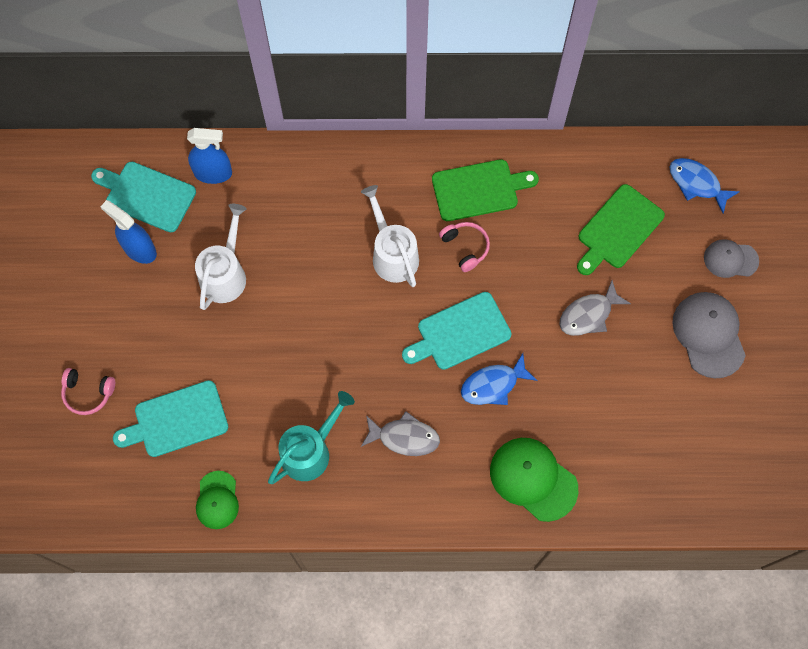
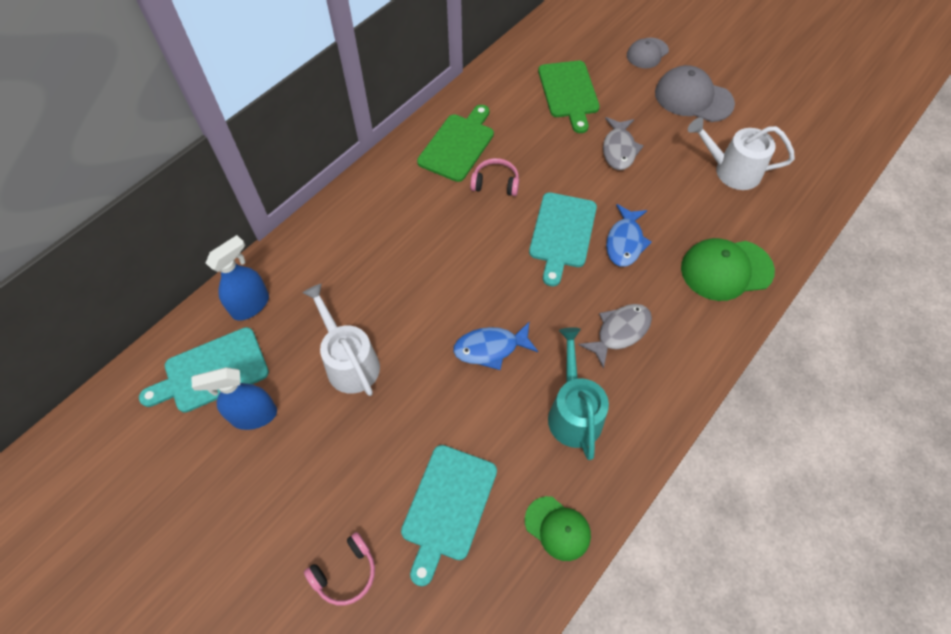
camera: 50 degrees left, 10 degrees down
(392, 254) = (454, 231): white watering can -> white watering can (731, 171)
(697, 184) = (576, 34): blue fish -> blue fish (490, 348)

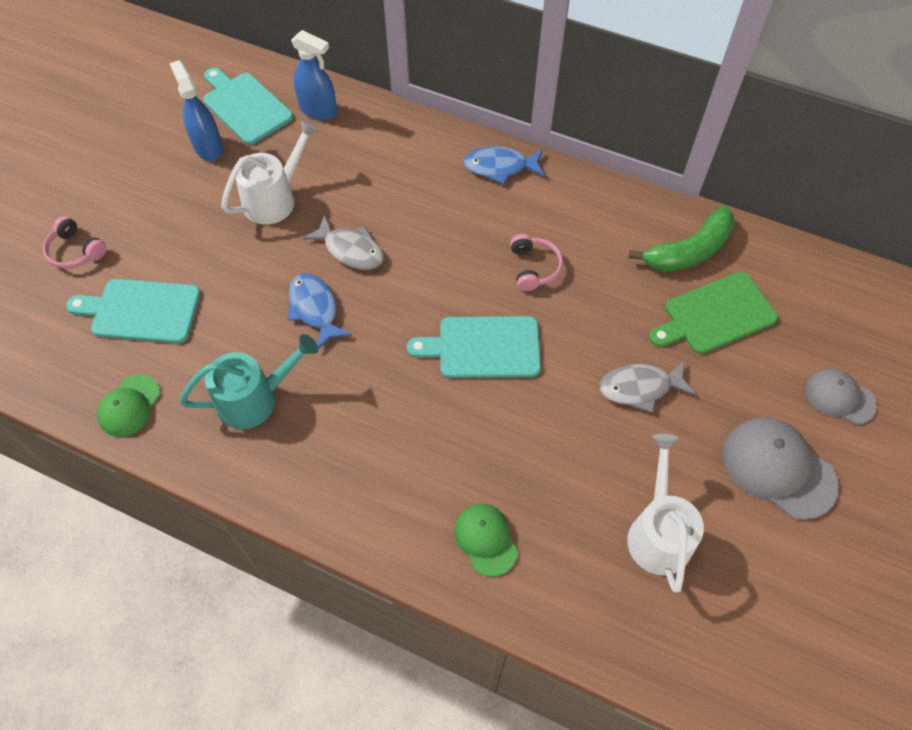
camera: 75 degrees right, 0 degrees up
(458, 145) = (577, 219): green cutting board -> none
(509, 90) = (688, 251): none -> green banana
(619, 332) = (363, 428): grey fish -> grey fish (350, 250)
(625, 242) = (492, 416): blue fish -> blue fish (500, 167)
(693, 98) = (778, 468): grey cap -> grey cap turned 60 degrees counterclockwise
(726, 269) = (485, 539): green cap -> green cap, size x0.62

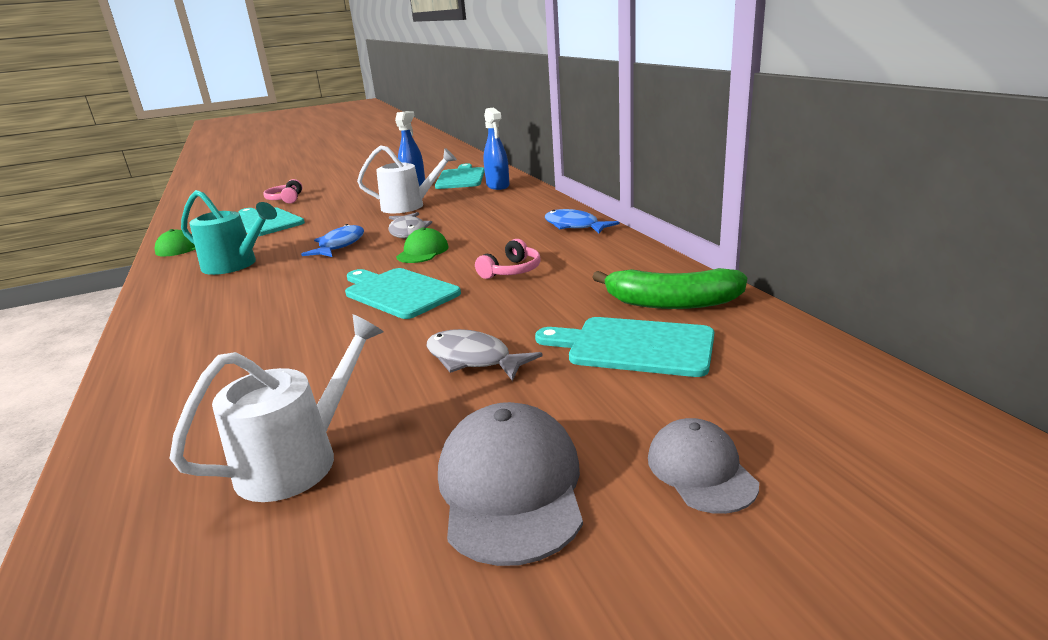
camera: 45 degrees right, 35 degrees down
(485, 539) = (186, 383): green cap -> green cap (422, 252)
(715, 315) = (634, 346): green cutting board -> turquoise cutting board

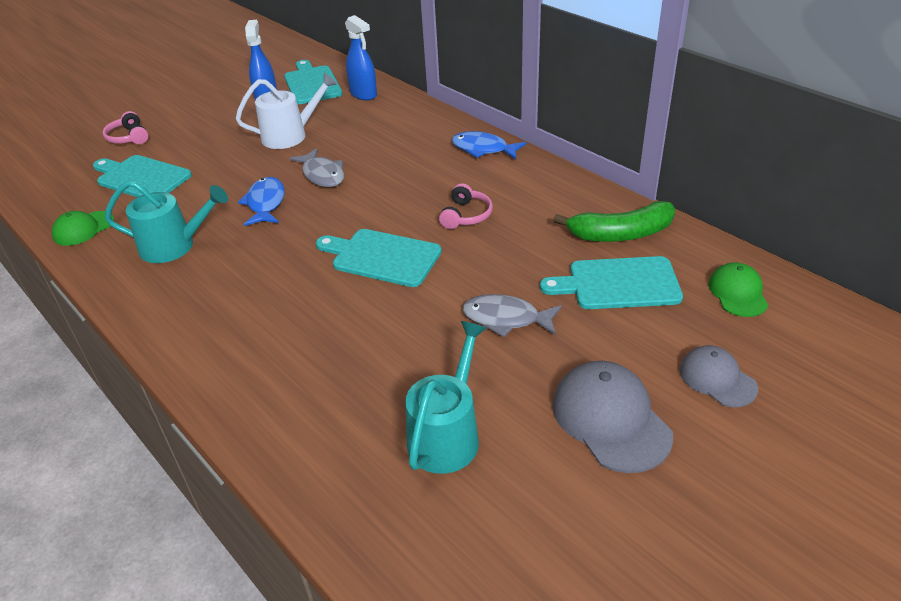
camera: 20 degrees left, 15 degrees up
(298, 459) = (447, 435): white watering can -> turquoise watering can
(422, 252) = (362, 202): green cap -> green cap (738, 293)

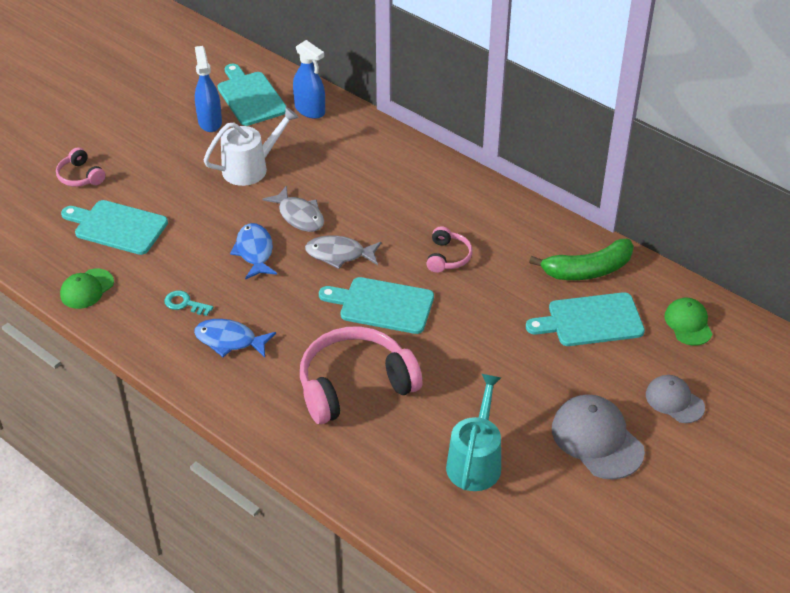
camera: 10 degrees left, 5 degrees up
(174, 246) = (185, 303): turquoise watering can -> turquoise key
(325, 337) = (355, 385): none -> pink headphones
(483, 149) = (448, 179): blue fish -> blue fish (230, 340)
(506, 319) = (502, 359): grey fish -> grey fish (339, 254)

